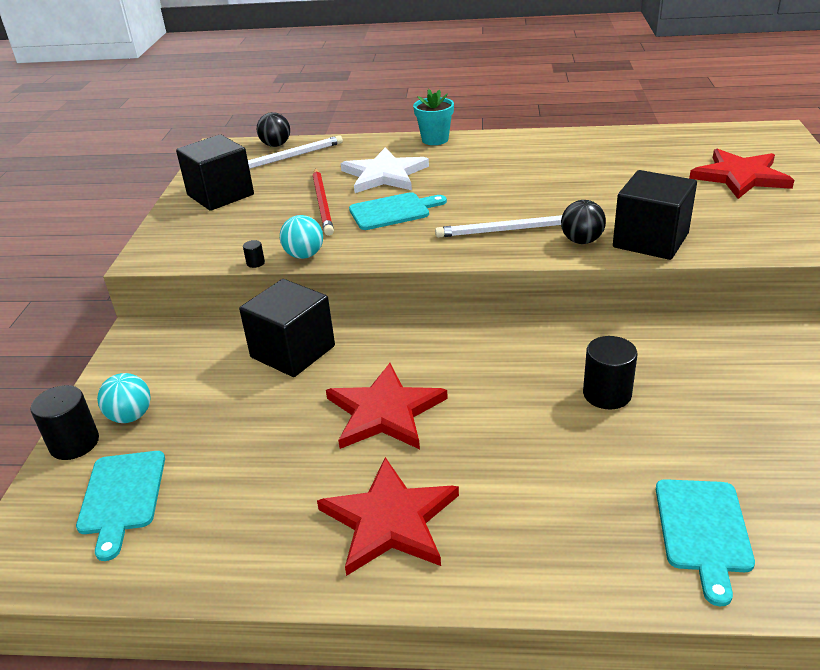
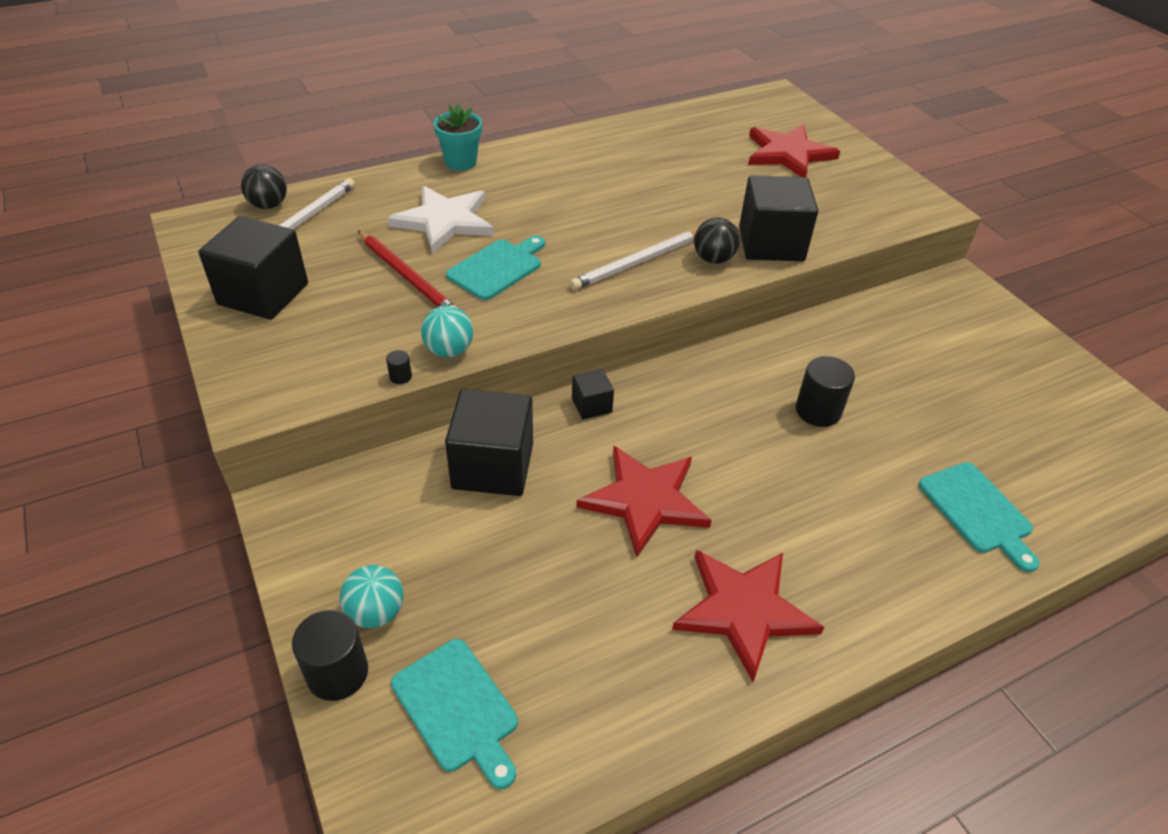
camera: 35 degrees left, 10 degrees up
(405, 333) = (591, 405): none -> black cube

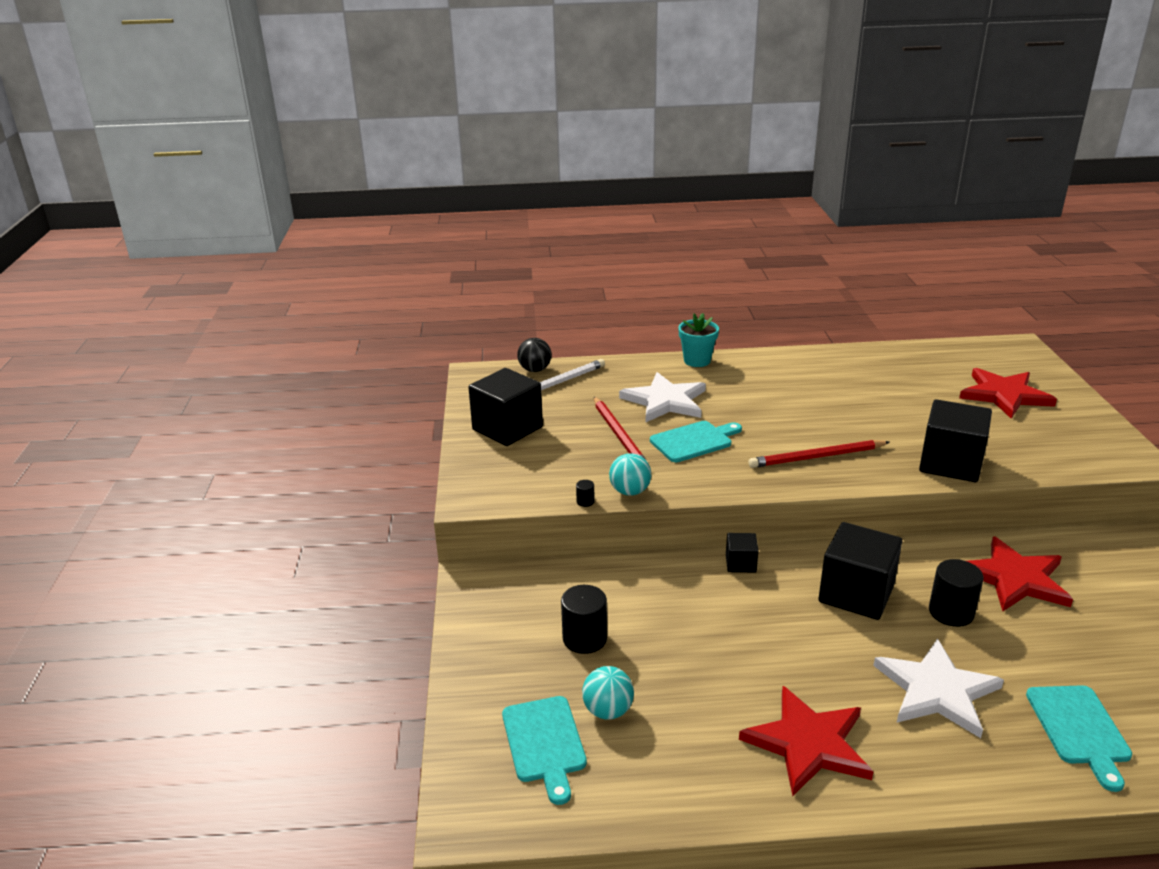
camera: 25 degrees right, 15 degrees down
(337, 673) = (468, 695): black cylinder -> black cylinder (584, 639)
(376, 612) = (510, 664): turquoise ball -> turquoise ball (608, 711)
(493, 466) = (639, 589): black cube -> black cube (856, 594)
(638, 262) = (817, 457): white pencil -> red pencil
(645, 500) = (756, 642): red star -> red star (1015, 579)
(713, 259) = (888, 466): black ball -> none
(840, 506) = (937, 691): none -> white star

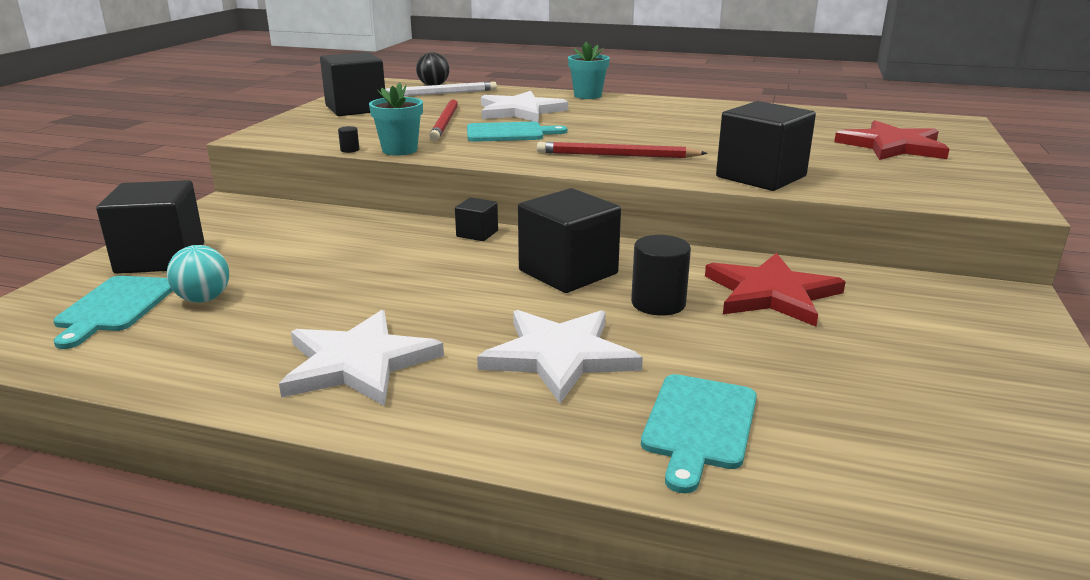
camera: 20 degrees right, 5 degrees down
(507, 671) = (161, 258): none -> black cube
(584, 639) = (258, 252): black cylinder -> none
(630, 491) = (399, 150): turquoise ball -> turquoise flower pot
(808, 743) = (358, 363): red star -> white star

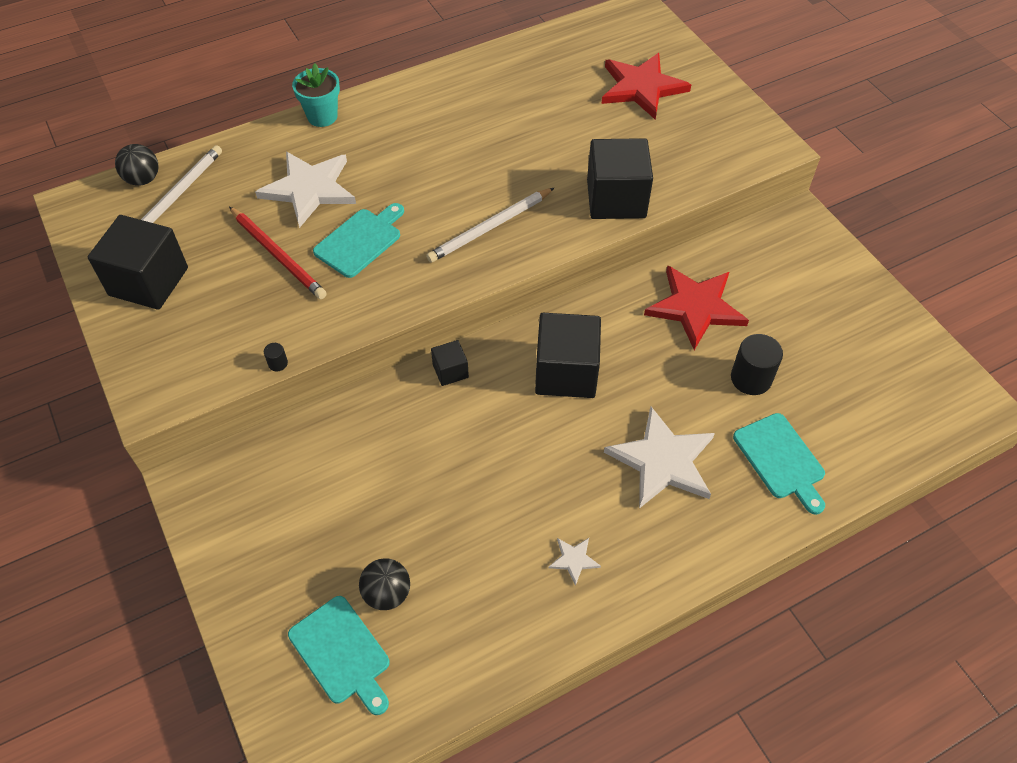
camera: 45 degrees left, 30 degrees up
(161, 258) = (272, 585): black cube -> none
(203, 299) = (387, 593): turquoise ball -> black ball
(358, 363) = (574, 560): white star -> white star, size x0.43
(399, 150) = (319, 334): turquoise flower pot -> none
(617, 155) = (490, 227): red pencil -> white pencil
(658, 303) = (652, 366): black cylinder -> black cylinder (751, 378)

